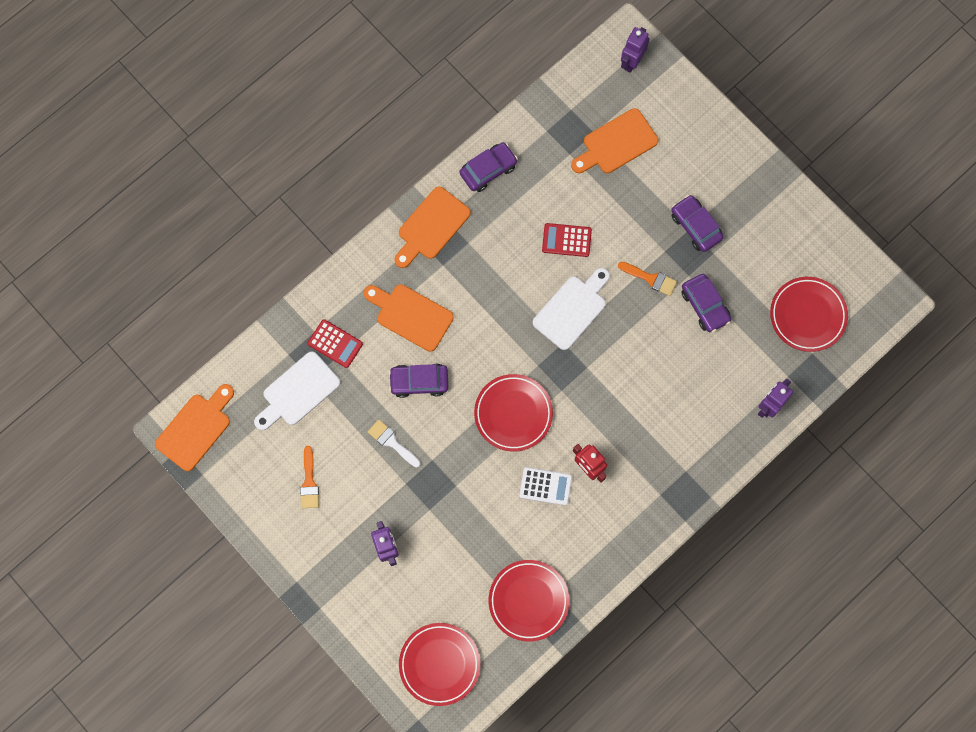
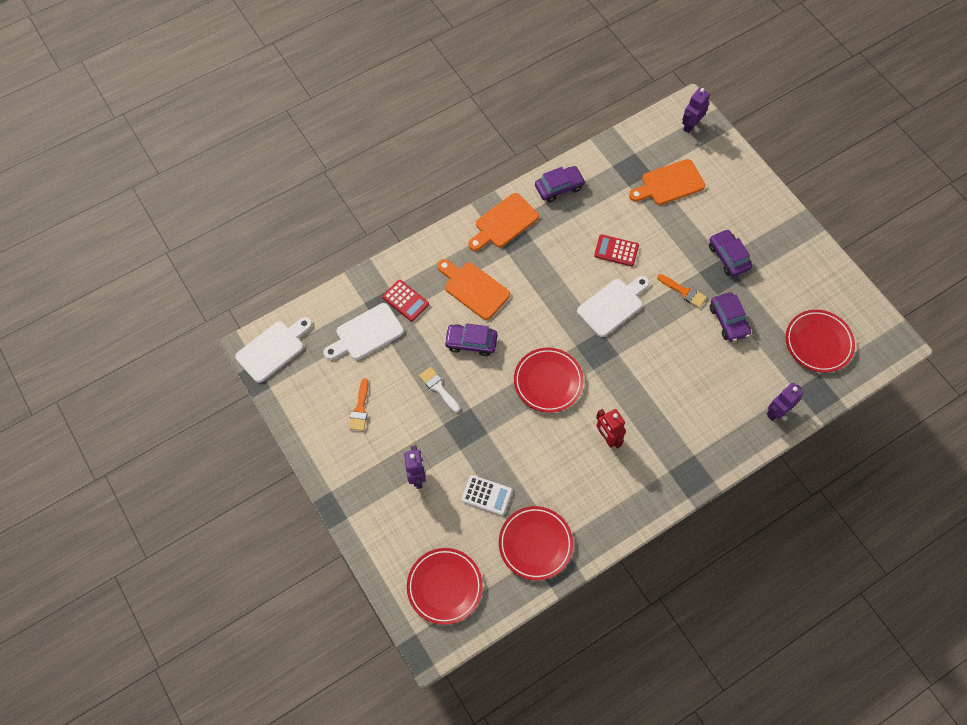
camera: 10 degrees right, 10 degrees down
(196, 428) = (273, 349): orange cutting board -> white cutting board
(545, 486) = (566, 447): white calculator -> white calculator (486, 495)

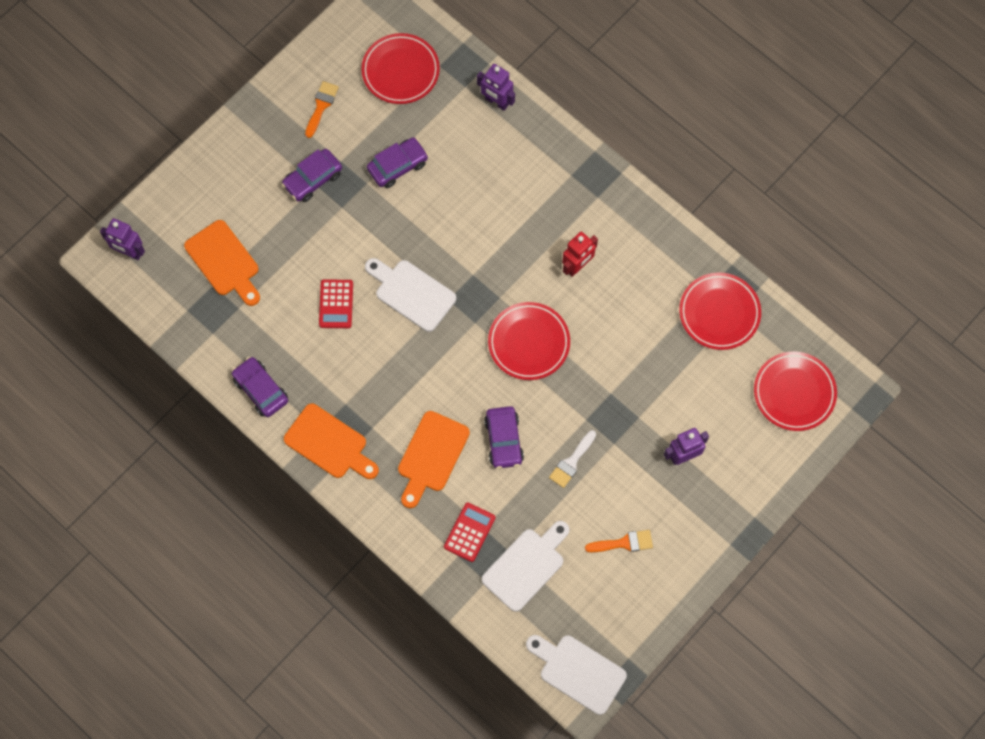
camera: 105 degrees left, 5 degrees up
(366, 333) = (526, 566): white cutting board -> white cutting board turned 90 degrees counterclockwise
(486, 495) = (682, 375): white calculator -> none
(684, 292) = (373, 219): orange brush -> orange brush (321, 106)

